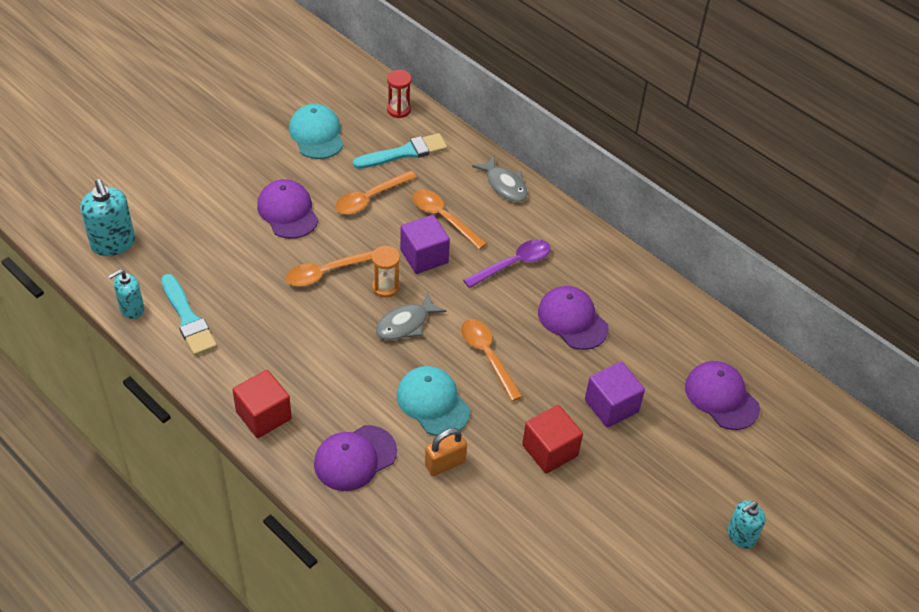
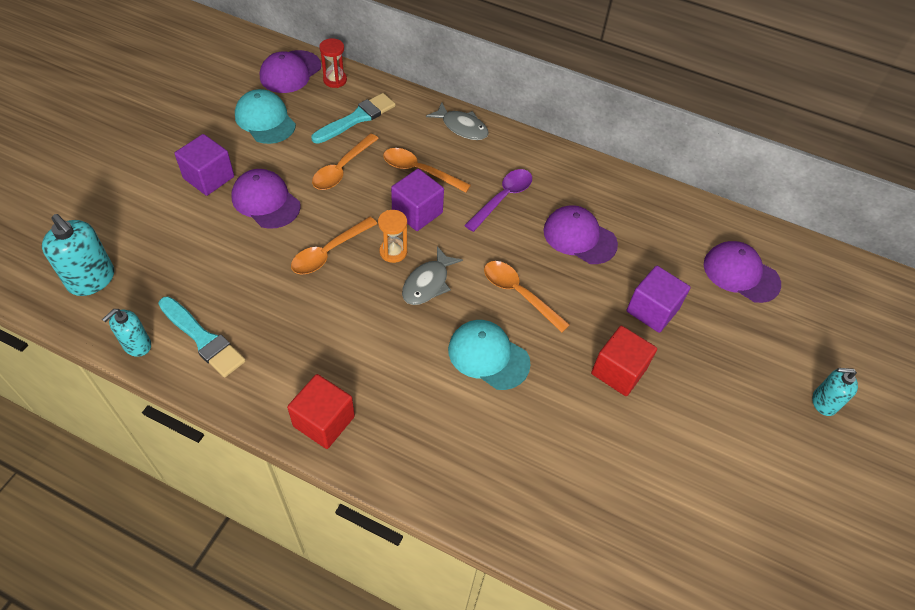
camera: 20 degrees left, 5 degrees up
(245, 177) = (209, 177): none -> purple cube
(355, 458) = (436, 439): purple cap -> purple cap (290, 72)
(445, 464) = (527, 416): orange padlock -> none
(740, 536) = (823, 402): turquoise soap dispenser -> turquoise soap dispenser turned 60 degrees clockwise

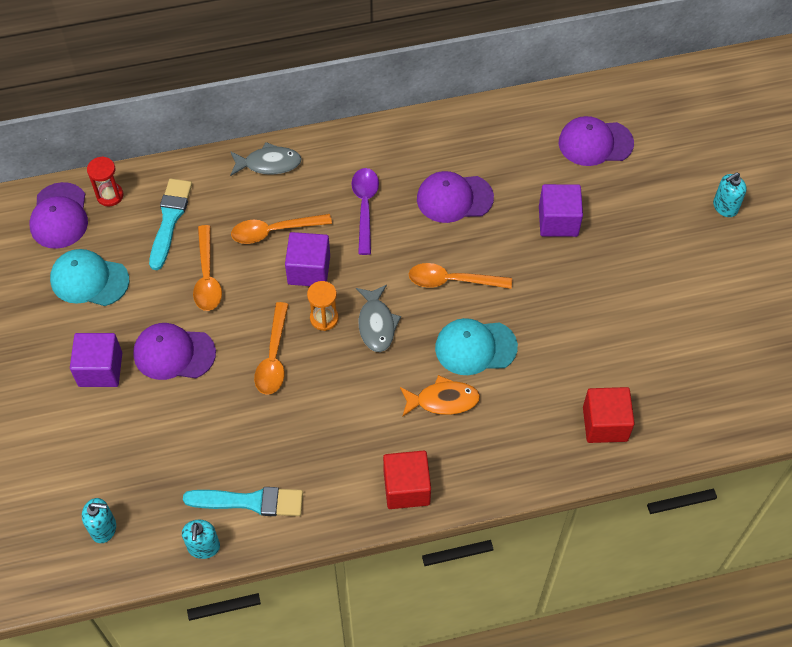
camera: 35 degrees left, 5 degrees up
(91, 279) = (104, 528): turquoise soap dispenser -> turquoise soap dispenser, size x0.63
(421, 376) = (443, 400): none -> orange fish
(618, 371) = (575, 288): red cube -> red cube (605, 424)

